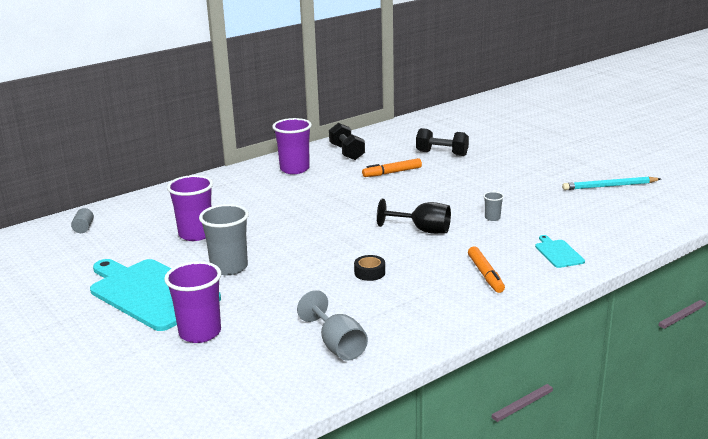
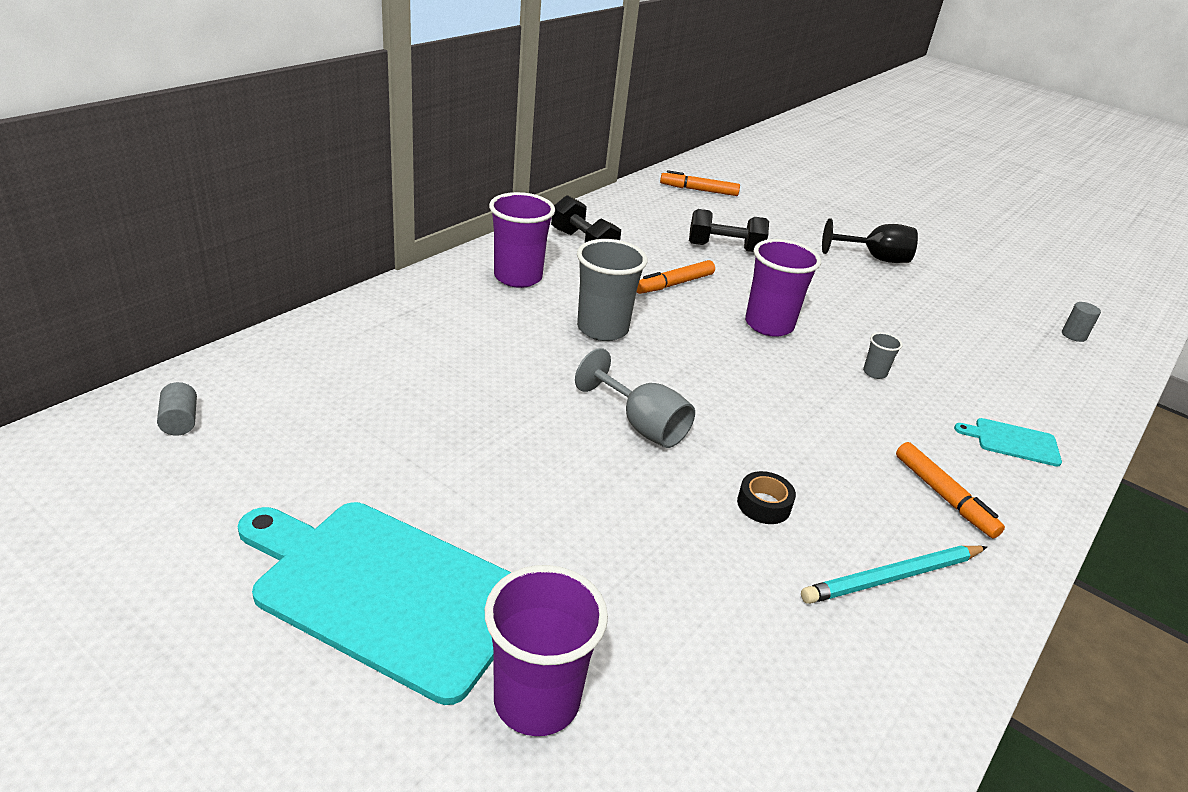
camera: 20 degrees left, 10 degrees up
(196, 234) = (412, 428): purple cup -> purple cup (769, 325)
(229, 267) = (512, 509): grey cup -> grey cup (602, 329)
(337, 345) = (815, 704): grey goblet -> grey goblet (642, 425)
(422, 230) = (790, 402): black goblet -> black goblet (875, 258)
(448, 121) = (698, 190): none -> orange marker
(558, 253) = (1013, 441): turquoise cutting board -> turquoise cutting board turned 45 degrees counterclockwise
(609, 186) = (987, 308): turquoise pencil -> turquoise pencil (893, 577)
(664, 201) = (1073, 335): none -> grey cylinder

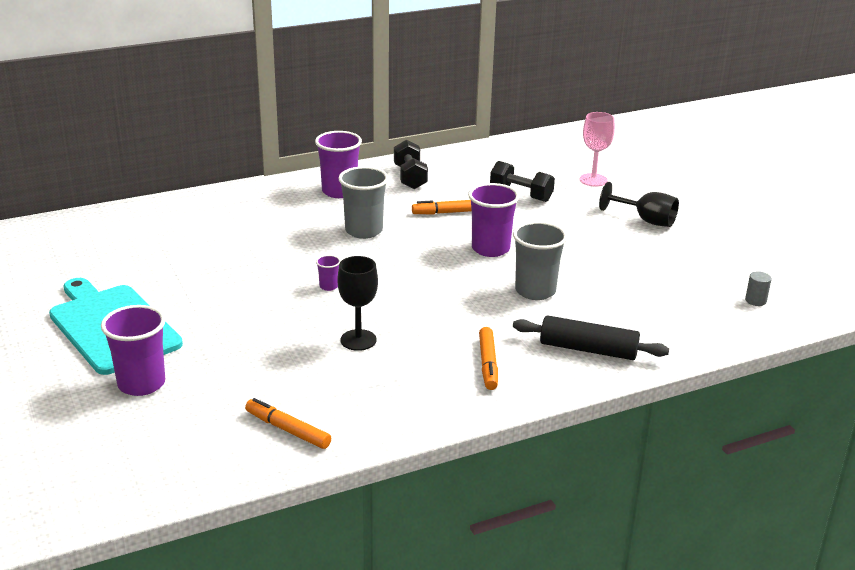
camera: 30 degrees right, 5 degrees down
(180, 421) = (76, 234): grey cylinder -> none
(642, 425) = (328, 286): grey goblet -> purple cup
(698, 190) = (552, 151): orange marker -> orange marker (287, 430)
(763, 505) = (358, 340): black tape -> black goblet
(774, 218) = (593, 180): none -> pink goblet
(874, 373) = (535, 291): grey cup -> grey cup, size x2.19
(893, 577) = (396, 390): turquoise pencil -> none
(1013, 441) = (588, 349): turquoise cutting board -> black rolling pin

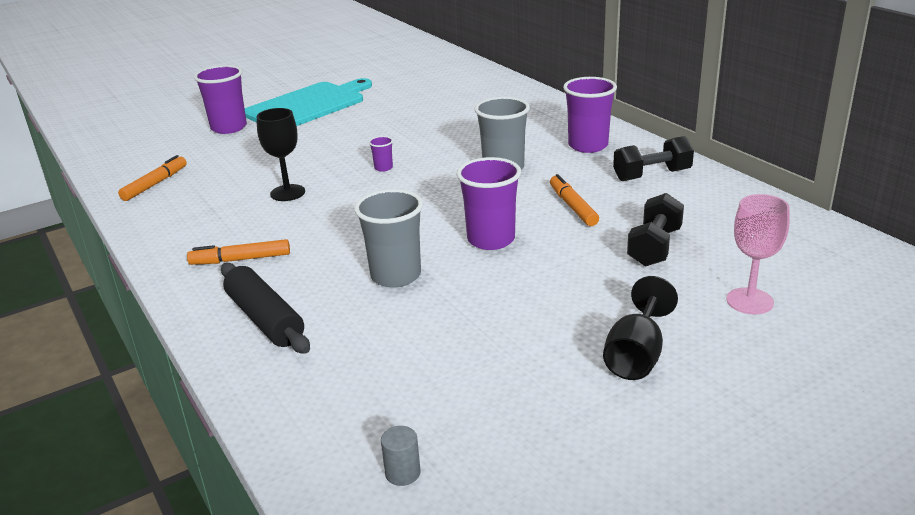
camera: 85 degrees right, 0 degrees up
(588, 349) = (265, 319): black rolling pin -> black rolling pin turned 45 degrees counterclockwise

